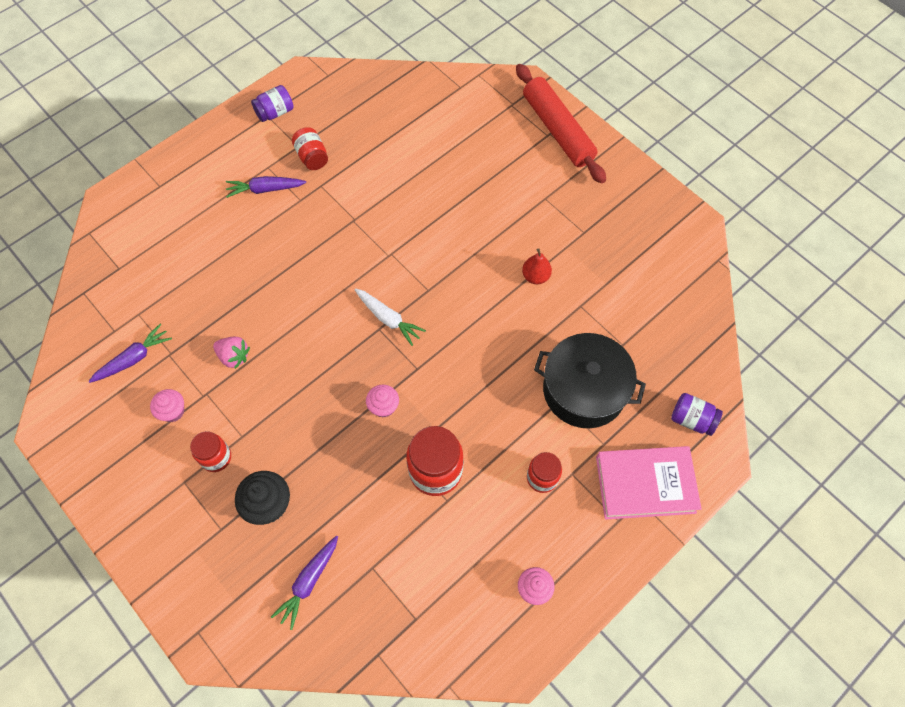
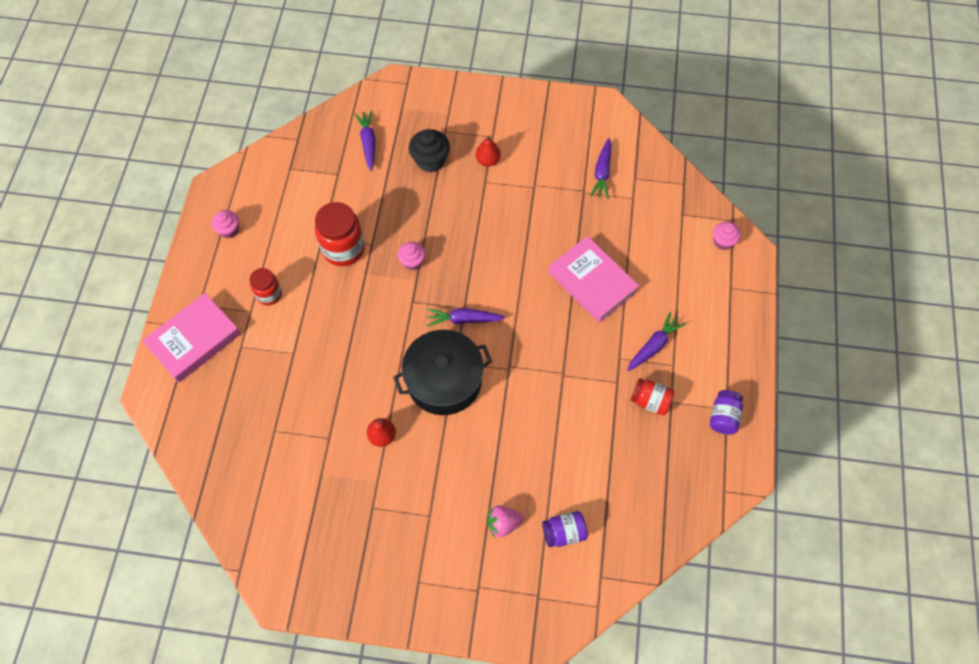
camera: 140 degrees right, 0 degrees up
(173, 411) = (542, 164): pink cupcake -> pink cupcake (723, 241)
(216, 457) = (488, 160): red jar -> red pear
(234, 356) = (541, 219): pink strawberry -> pink strawberry (503, 523)
(254, 270) = (592, 282): none -> pink book
(388, 319) = (463, 320): white carrot -> purple carrot
(558, 130) = (473, 601): red rolling pin -> none
(584, 390) = (280, 374): black pot -> black pot (444, 380)
(692, 419) = (185, 410): purple jar -> purple jar (564, 532)

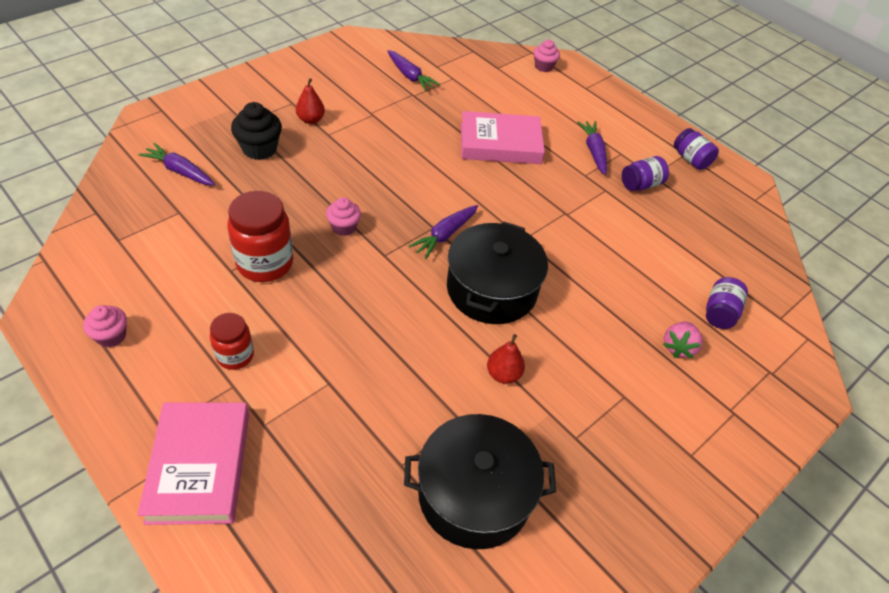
camera: 55 degrees left, 15 degrees down
(288, 480) = (474, 494): none -> black pot
(650, 401) = (641, 184): red jar -> purple jar

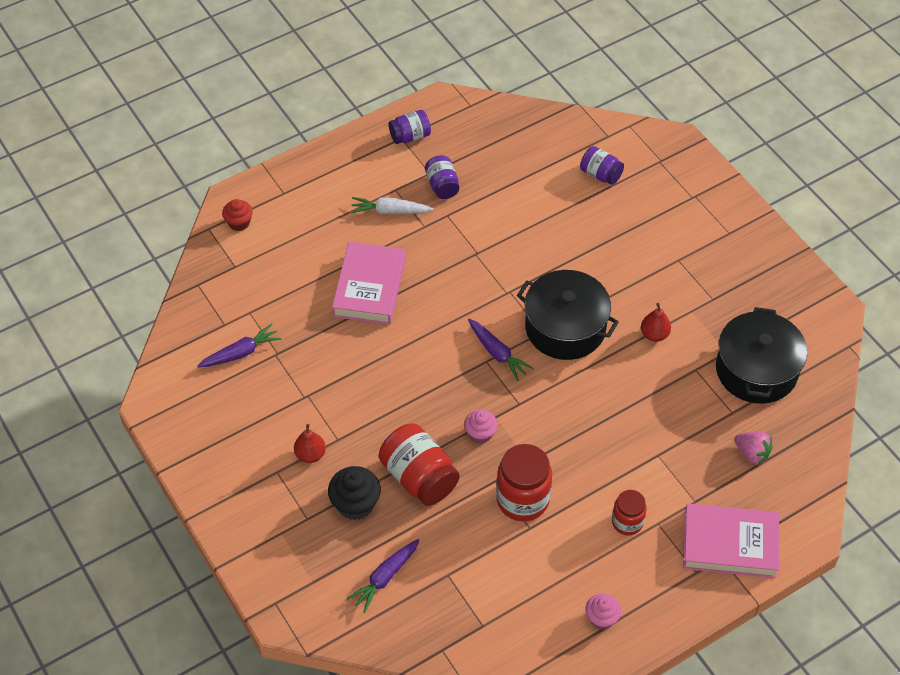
camera: 75 degrees left, 5 degrees up
(290, 187) = (419, 477): none -> red jar
(543, 67) = (239, 223): pink cupcake -> red cupcake
(593, 151) = (390, 211): purple carrot -> white carrot
(678, 347) = (633, 212): pink strawberry -> pink strawberry (752, 453)

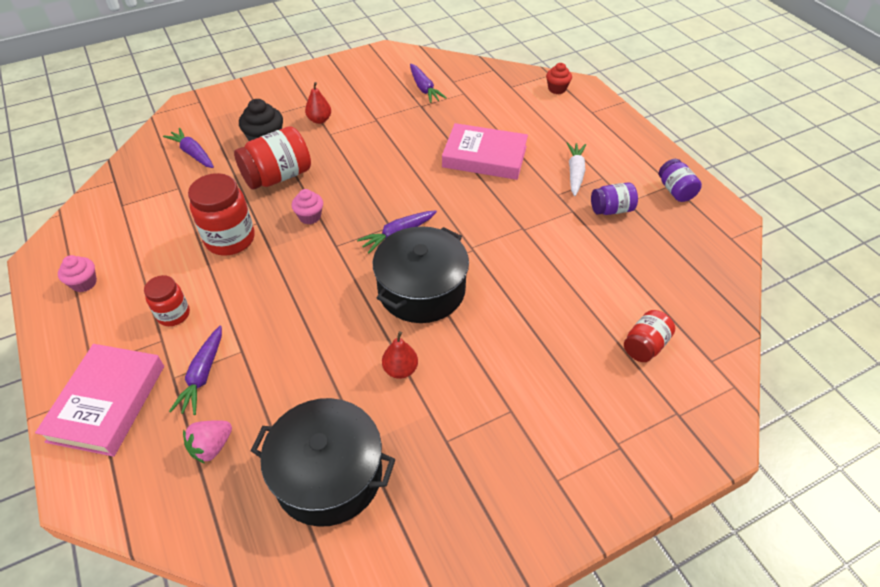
camera: 95 degrees right, 5 degrees down
(600, 174) = (645, 345): purple jar -> red jar
(688, 478) = (202, 375): none -> purple carrot

